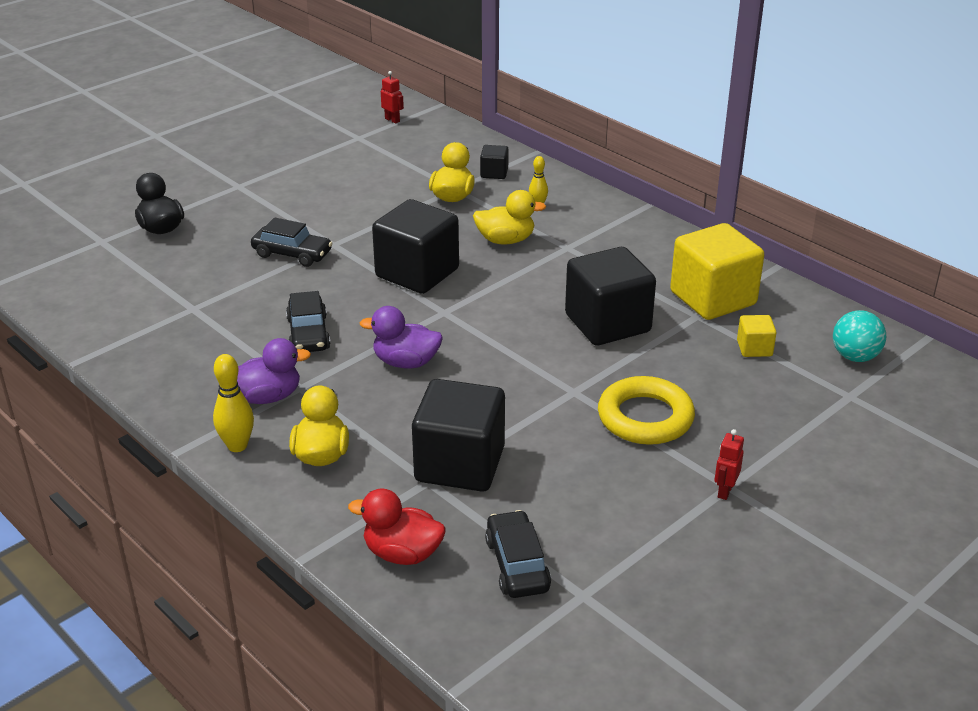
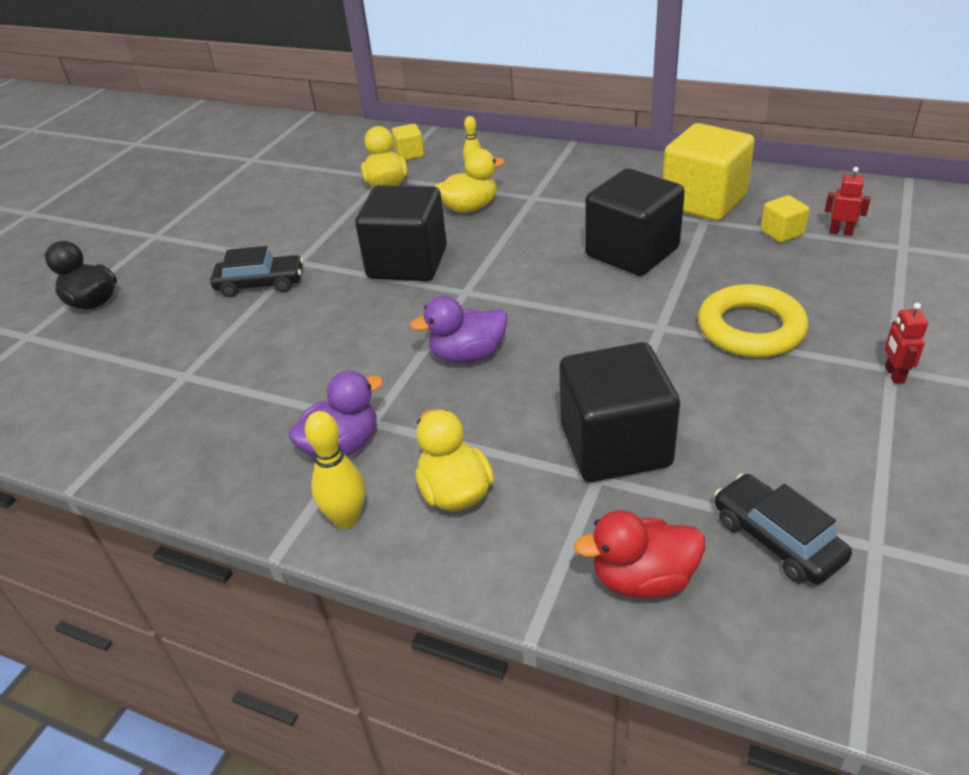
camera: 20 degrees left, 5 degrees up
(308, 334) = (338, 360): black car -> none
(392, 120) = (274, 136): red robot -> red robot (840, 232)
(494, 173) = (409, 154): black cube -> yellow cube
(855, 357) = (870, 212): turquoise ball -> none

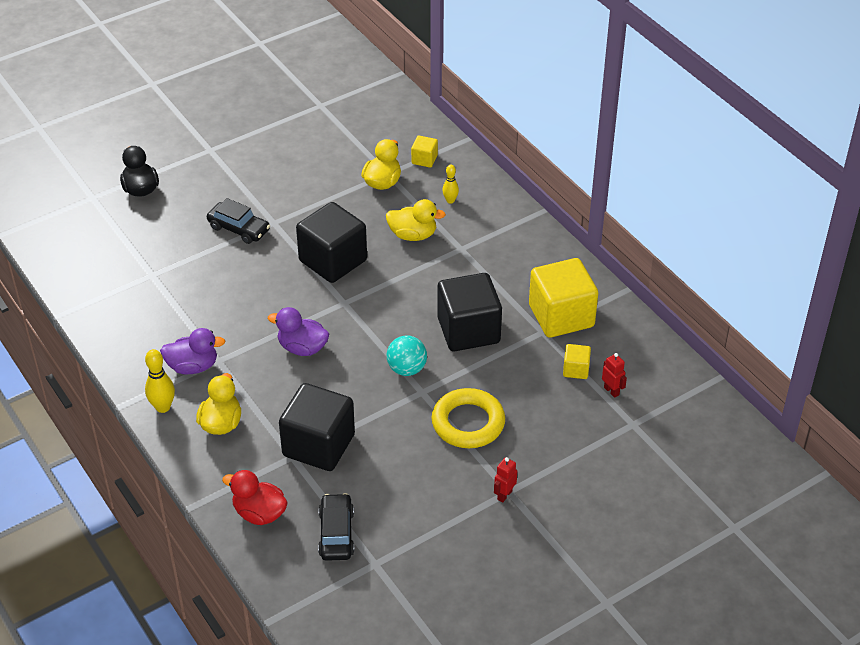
camera: 30 degrees right, 5 degrees up
(615, 315) = (407, 369): none -> turquoise ball

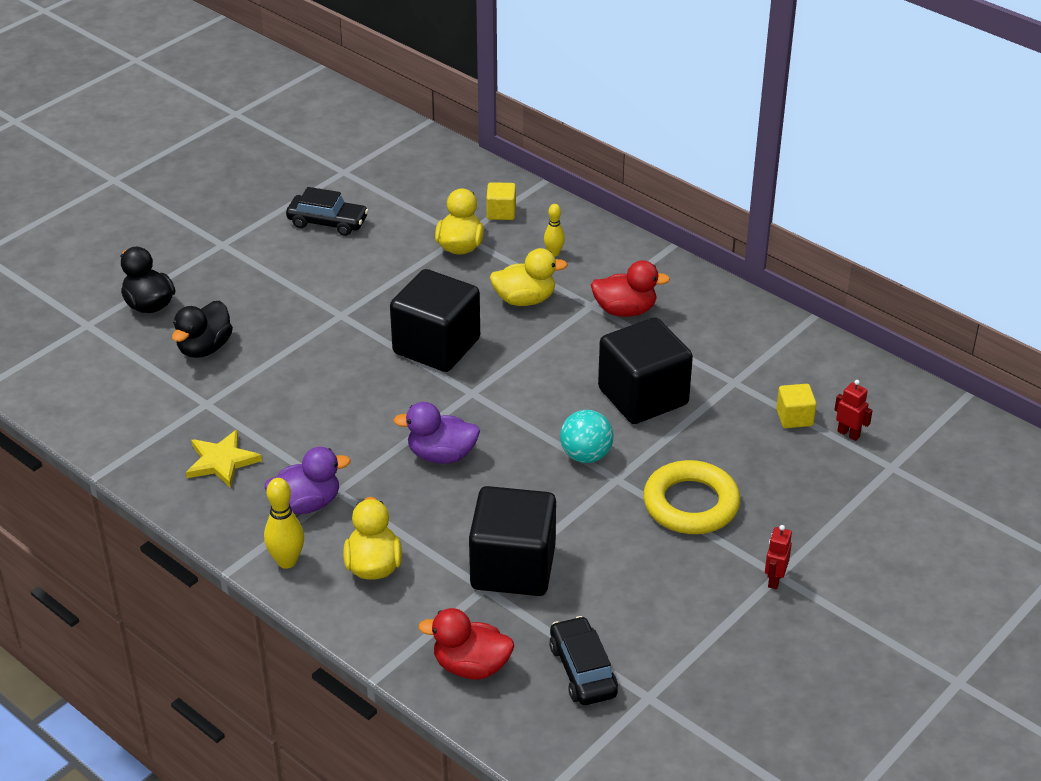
camera: 15 degrees left, 5 degrees down
(146, 322) = (222, 461): none -> yellow star
(167, 231) = (204, 348): none -> black duck
(239, 229) = (299, 330): black car -> black car (327, 222)
(484, 258) = (625, 310): none -> red duck
(561, 316) = (748, 360): yellow cube -> none

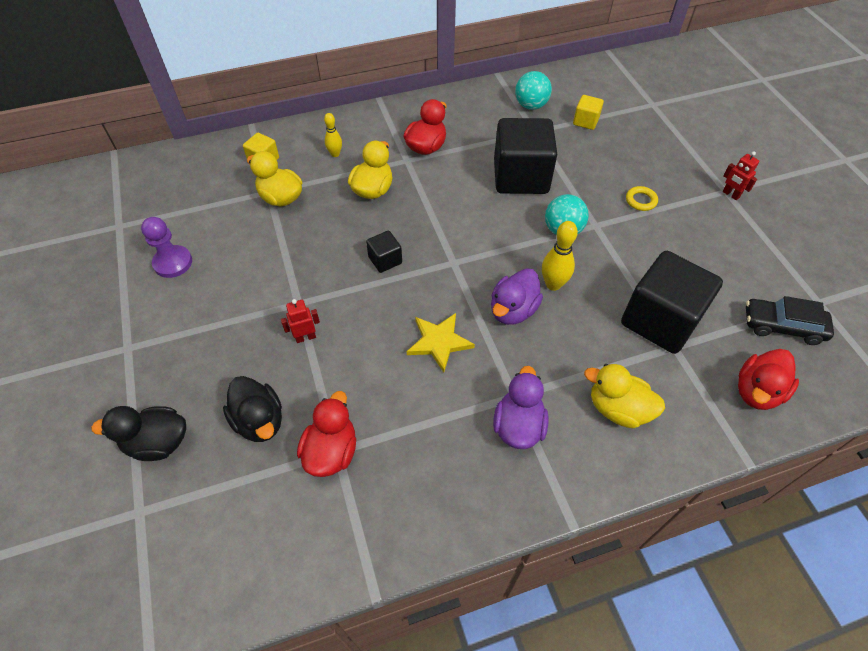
camera: 60 degrees left, 15 degrees up
(203, 400) = (331, 451): none -> red duck
(222, 461) = (424, 470): yellow star -> yellow star (439, 342)
(287, 561) = (582, 471): yellow bowling pin -> yellow bowling pin (553, 284)
(327, 222) = (173, 263): black car -> purple pawn
(436, 346) = (385, 260): black cube -> black cube, size x0.45
(691, 504) = (641, 201): yellow ring -> yellow ring, size x0.45
(779, 363) = (531, 105): none -> turquoise ball
(848, 434) = (614, 107): red robot -> red robot (305, 337)

